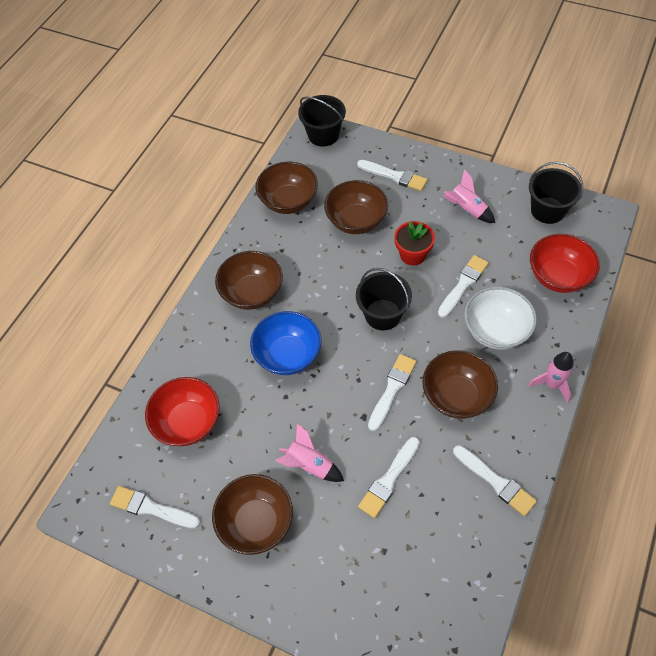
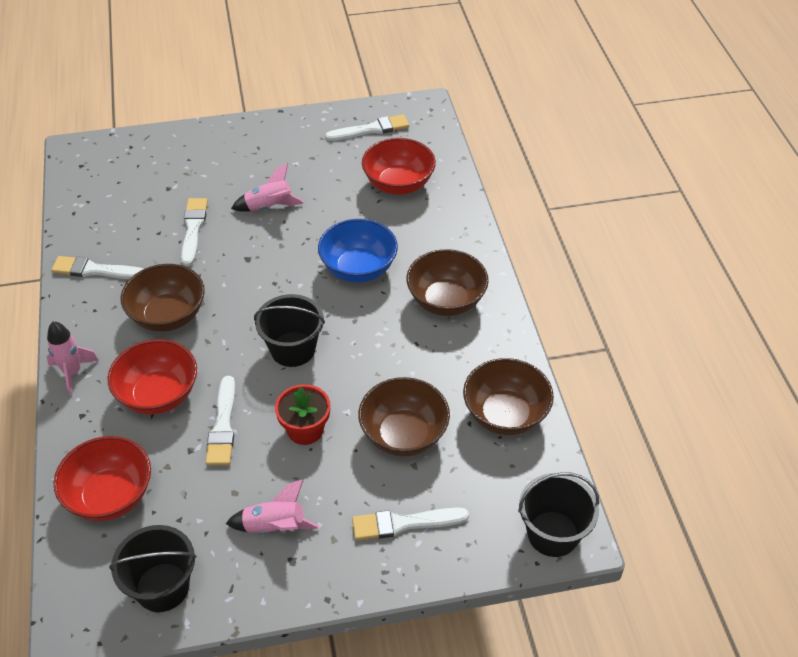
camera: 140 degrees right, 10 degrees down
(256, 522) = (283, 158): brown bowl -> none
(392, 389) = (235, 291): white brush -> none
(495, 331) = (158, 395): white bowl -> red bowl

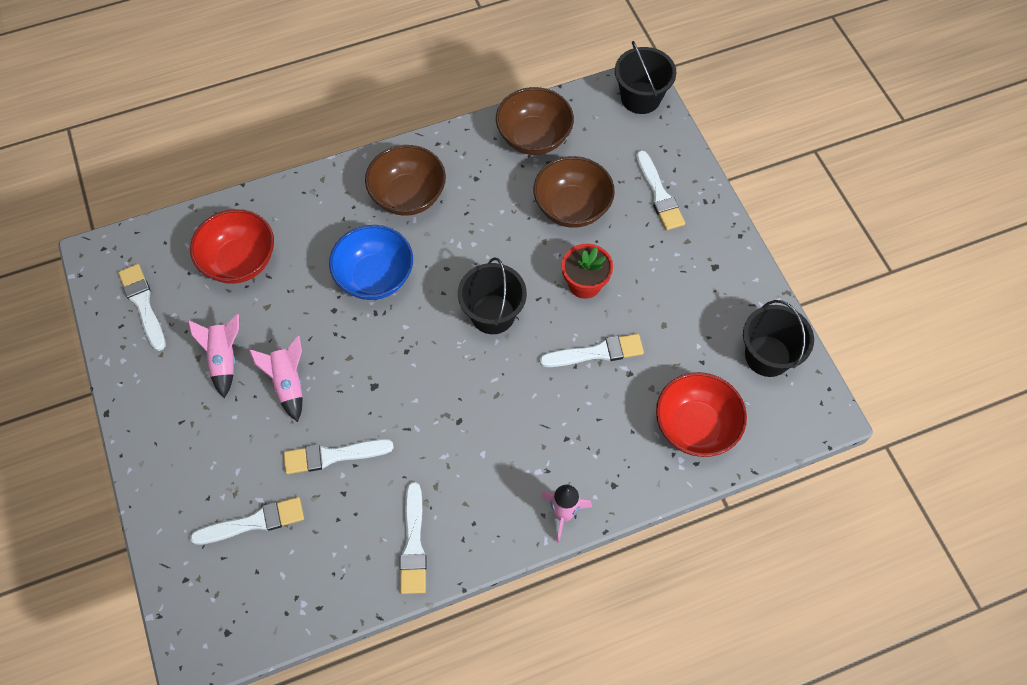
camera: 100 degrees left, 15 degrees up
(157, 182) = (253, 522): none -> white brush
(158, 395) = (573, 420): red bowl -> none
(168, 316) = (469, 443): brown bowl -> none
(275, 527) = (688, 286): pink rocket -> pink rocket (224, 359)

